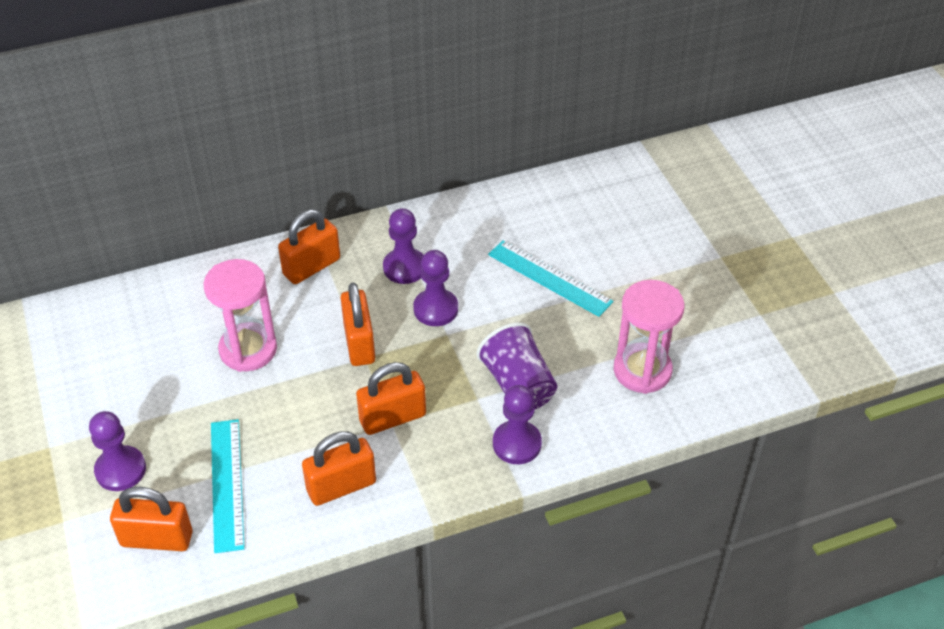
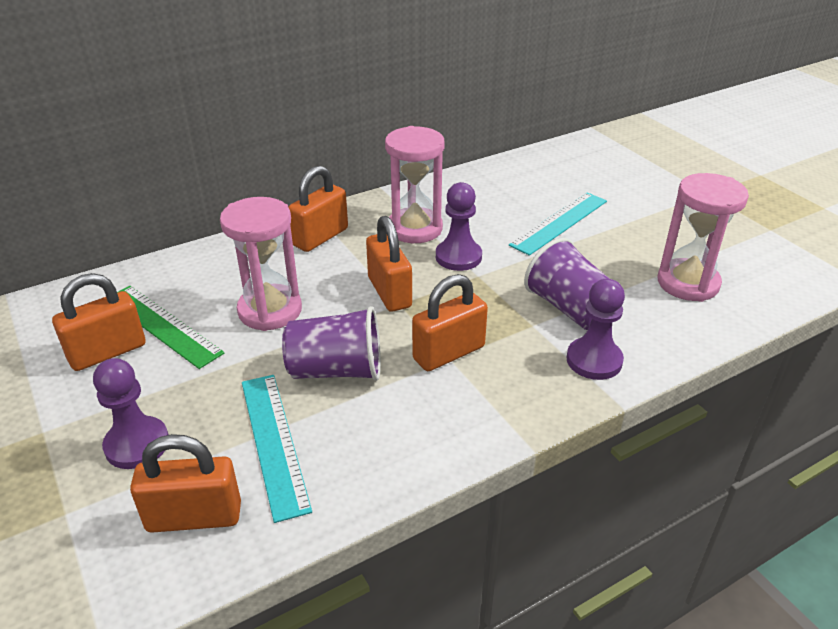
camera: 10 degrees left, 10 degrees down
(153, 353) = (162, 325): none -> green ruler
(292, 422) = (336, 370): none -> purple cup
(341, 486) = (413, 427): orange padlock -> orange padlock (107, 352)
(405, 267) = (415, 229): purple pawn -> pink hourglass
(549, 278) = (559, 222): turquoise ruler -> turquoise ruler turned 75 degrees counterclockwise

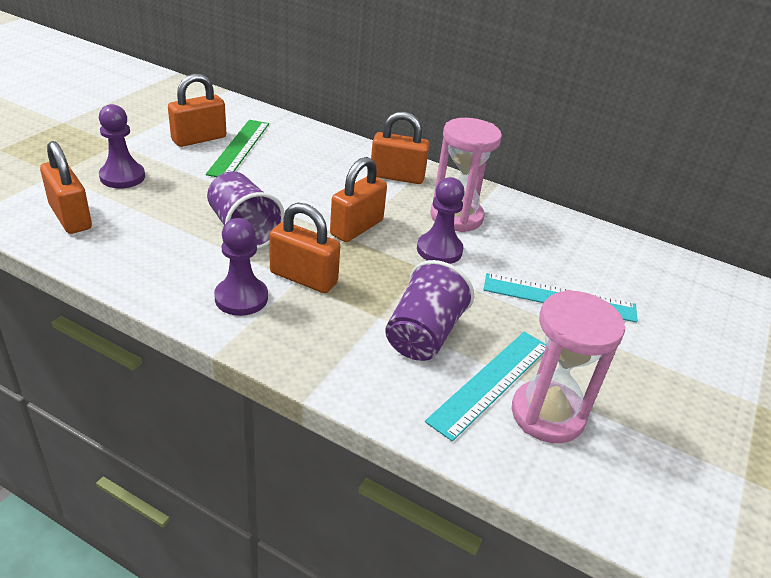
camera: 55 degrees right, 0 degrees up
(107, 352) = (199, 139): orange padlock -> orange padlock turned 60 degrees counterclockwise
(270, 310) = (288, 182): pink hourglass -> none
(274, 442) = (152, 226): turquoise ruler -> turquoise ruler (491, 382)
(594, 360) = (358, 367): purple pawn -> purple pawn (241, 298)

